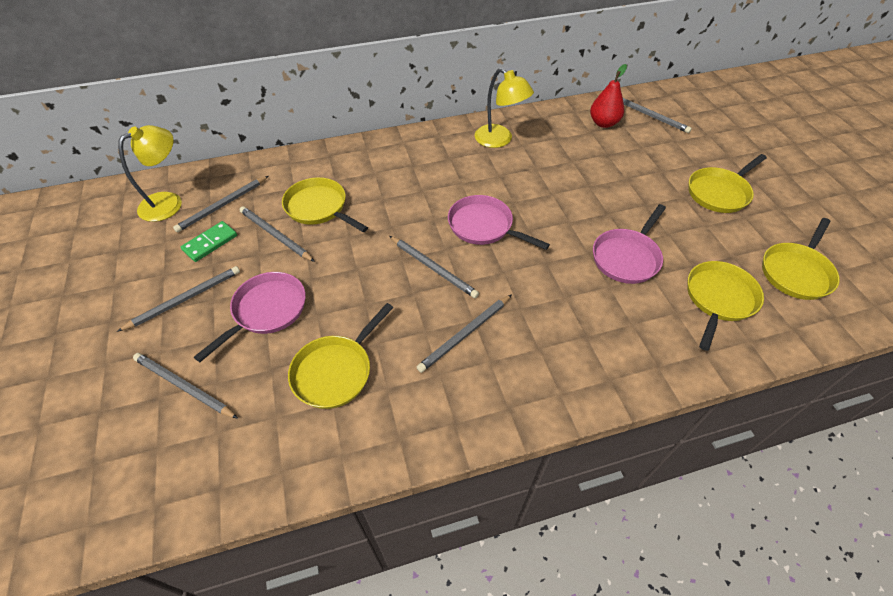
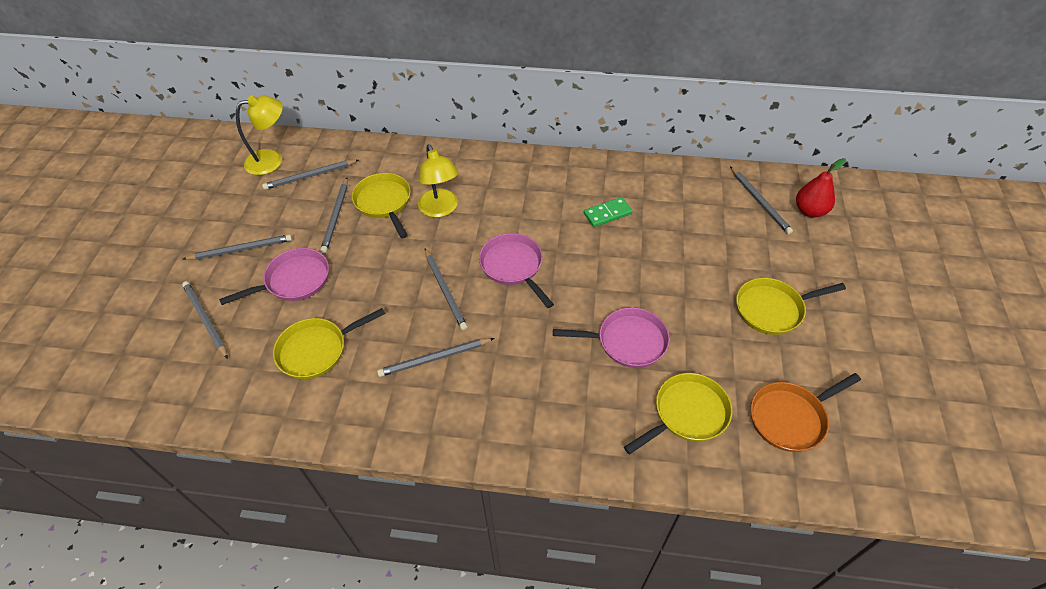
camera: 25 degrees right, 0 degrees up
(210, 243) = (283, 207): green domino -> green domino (607, 214)
(275, 235) = (336, 217): grey pencil -> grey pencil turned 150 degrees counterclockwise
(499, 140) = (584, 184): yellow lamp -> yellow lamp (440, 209)
(603, 123) = (703, 196): red pear -> red pear (810, 211)
(627, 257) = (627, 341): pink pan -> pink pan turned 150 degrees counterclockwise
(796, 272) = (790, 417): yellow pan -> orange pan

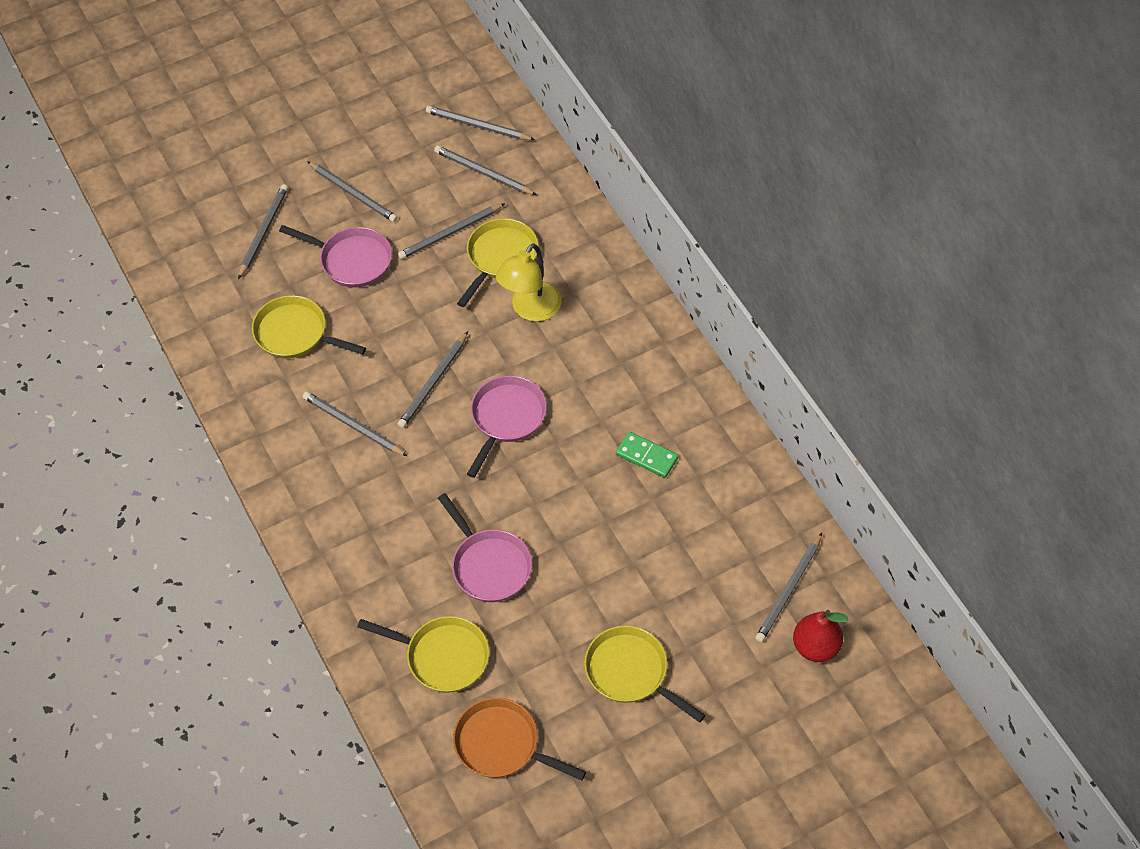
camera: 55 degrees right, 5 degrees up
(272, 160) = (477, 126): yellow lamp -> grey pencil

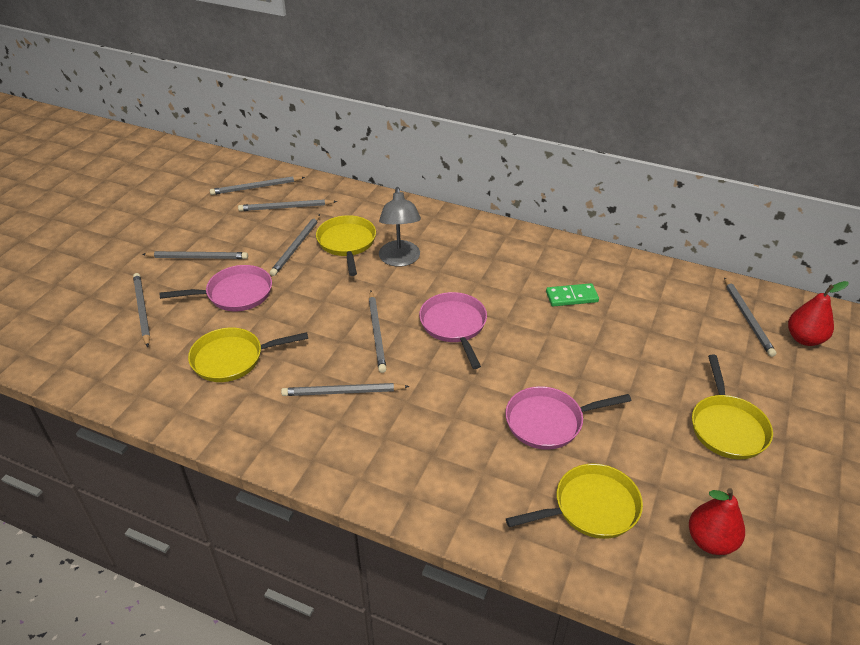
camera: 40 degrees left, 15 degrees down
(489, 565) = (549, 421): pink pan -> pink pan turned 150 degrees clockwise
(502, 745) = (710, 541): orange pan -> red pear
(530, 309) = (400, 260): yellow lamp -> grey lamp
(631, 672) = (727, 427): yellow pan -> yellow pan turned 90 degrees counterclockwise

